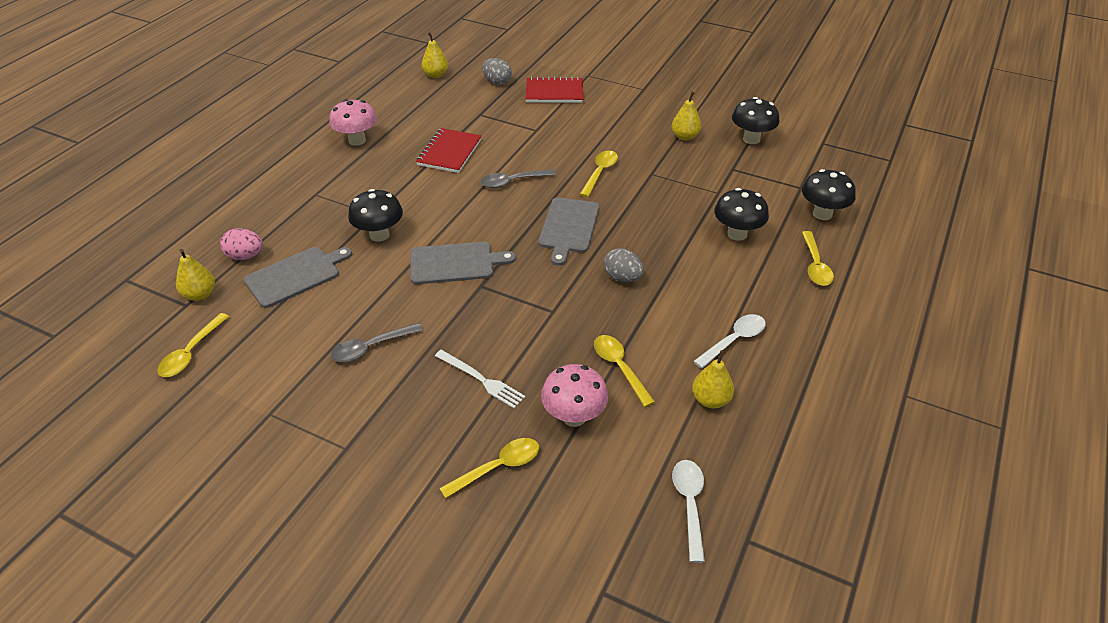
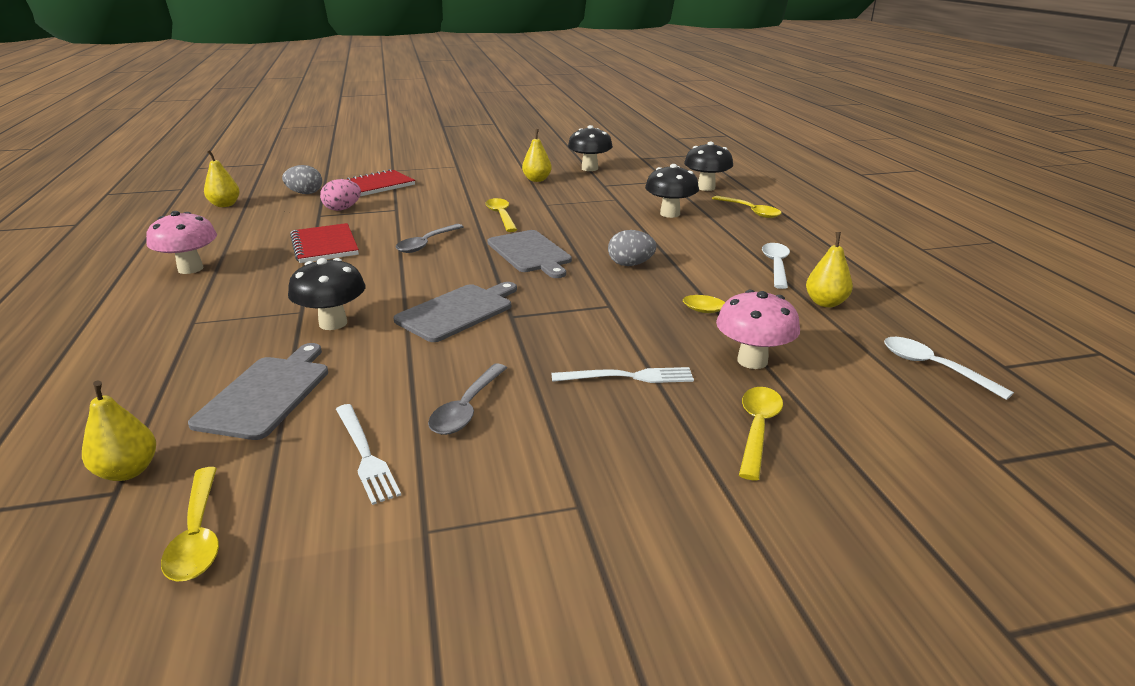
camera: 40 degrees left, 15 degrees down
(245, 256) = (158, 407): pink egg -> pink egg (342, 209)
(294, 348) = (365, 454): none -> white fork

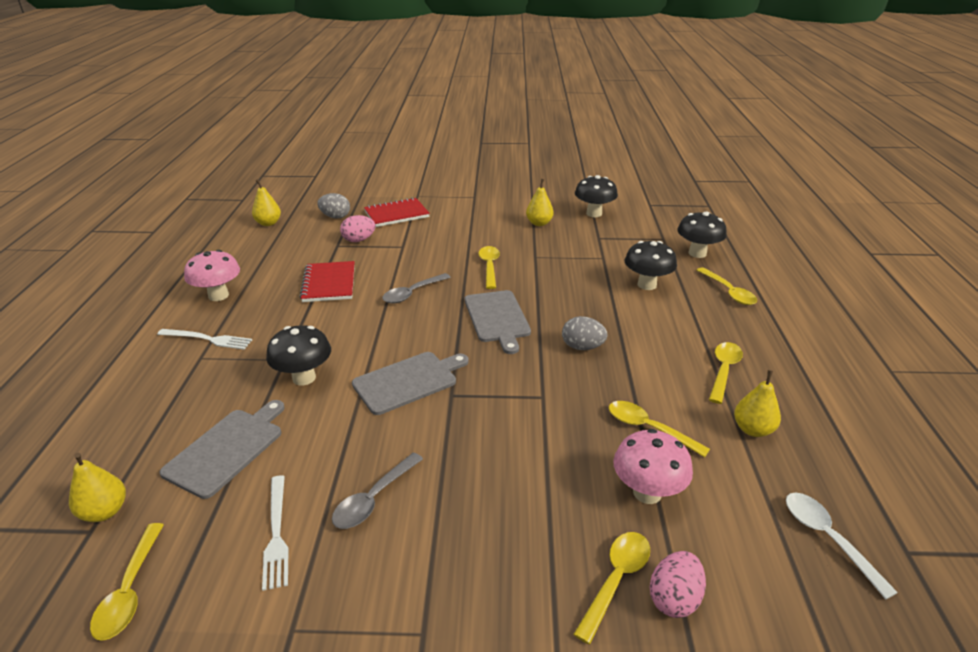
camera: 15 degrees right, 5 degrees up
(628, 377) = (524, 490): white fork -> white fork (207, 339)
(776, 265) = (723, 370): white spoon -> yellow spoon
(820, 433) = (674, 598): none -> pink egg

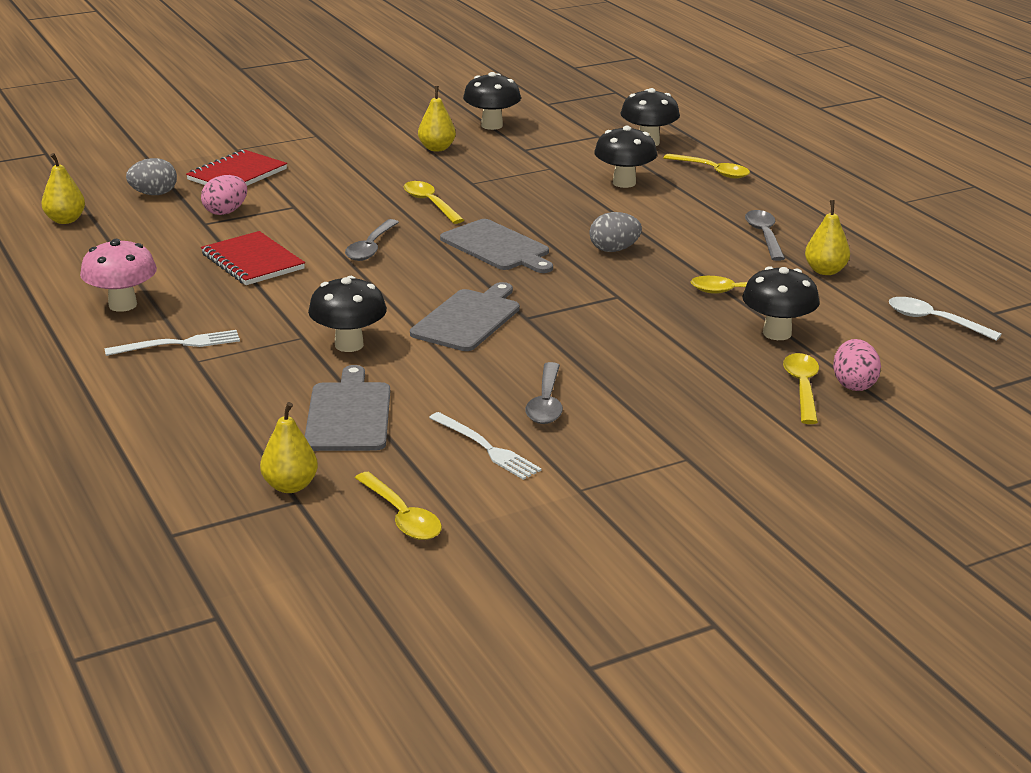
camera: 30 degrees left, 5 degrees down
(647, 492) = (777, 333): pink mushroom -> black mushroom
(723, 370) = (764, 236): yellow spoon -> grey spoon

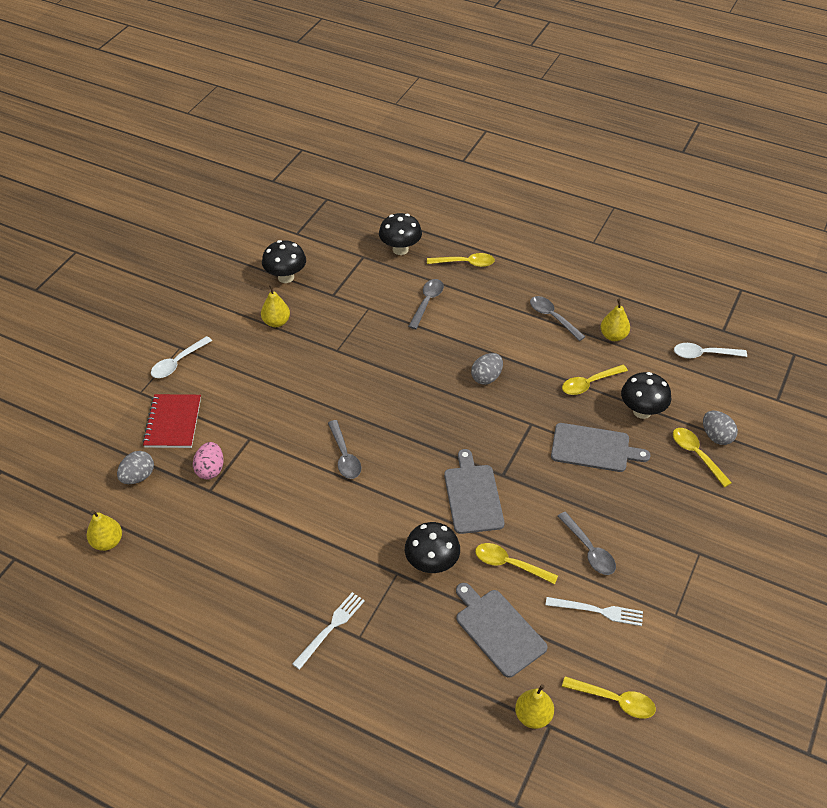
camera: 35 degrees left, 20 degrees up
(122, 305) = (251, 610): pink mushroom -> none
(252, 261) = (286, 514): red notebook -> none
(299, 143) = (178, 363): none -> white spoon
(430, 203) = (333, 387): yellow spoon -> yellow spoon (509, 564)
(497, 247) = (419, 412): grey cutting board -> grey cutting board (593, 448)
(624, 183) = (427, 302): black mushroom -> grey spoon
(853, 384) = (716, 436): pink egg -> grey egg

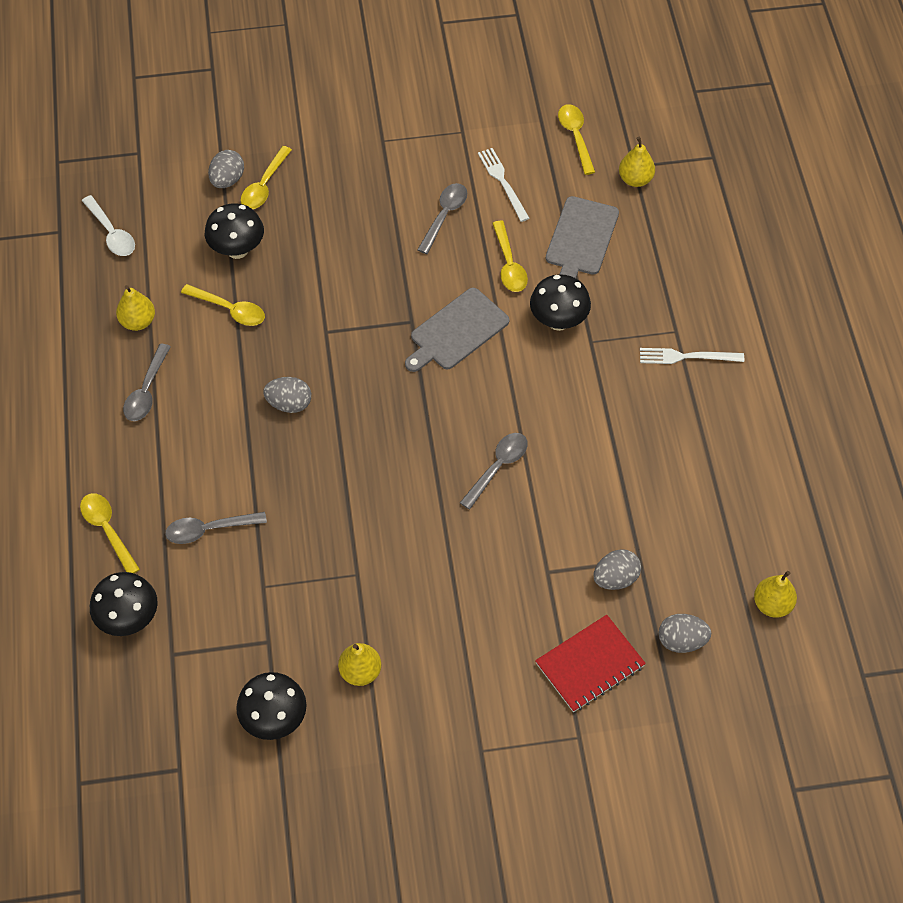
camera: 125 degrees left, 10 degrees up
(178, 363) = (506, 732): white spoon -> none
(210, 469) = (615, 578): pink egg -> grey egg
(593, 448) = (318, 266): grey cutting board -> none

